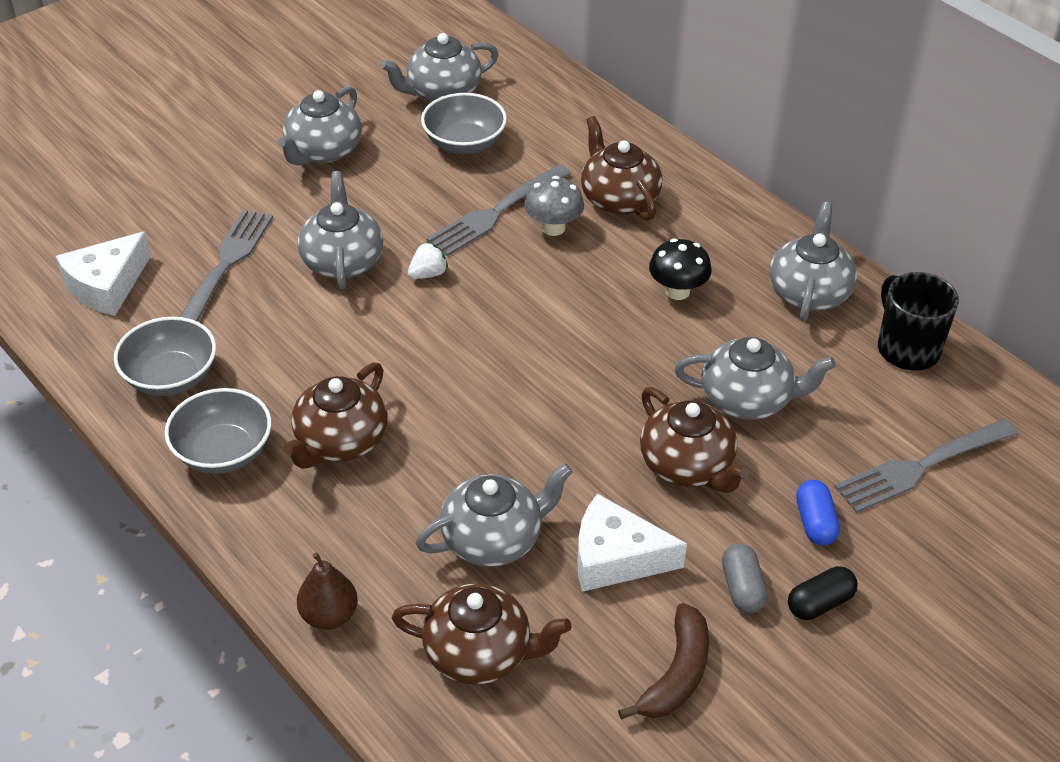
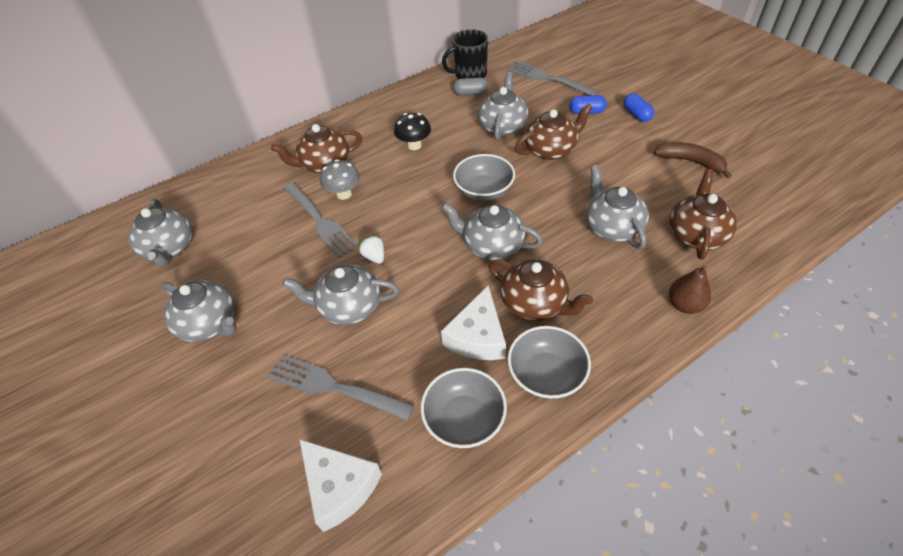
camera: 80 degrees left, 5 degrees up
(464, 143) = (237, 236): grey bowl -> grey bowl (484, 191)
(615, 557) = (618, 179): white cheese -> white cheese (478, 336)
(742, 588) = (631, 137): grey capsule -> grey capsule (470, 93)
(809, 292) = (424, 100): grey teapot -> grey teapot (492, 245)
(820, 603) = (636, 115): black capsule -> blue capsule
(921, 466) = (548, 78): grey fork -> grey fork turned 150 degrees clockwise

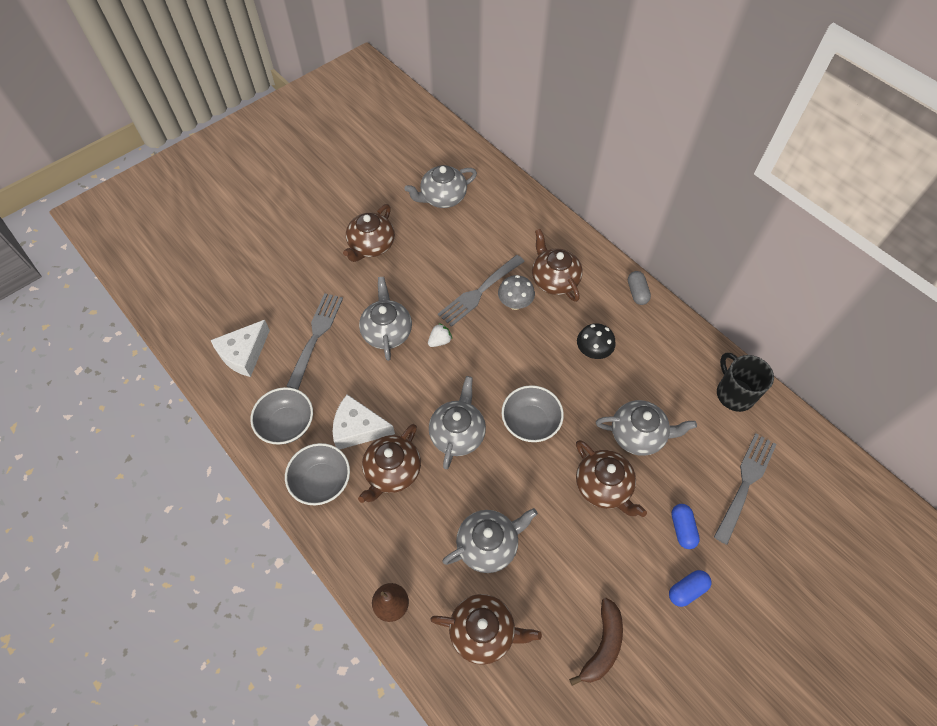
camera: 80 degrees right, 10 degrees up
(210, 323) = (371, 246): grey teapot -> brown teapot
(470, 93) = (695, 397): grey capsule -> grey capsule (637, 292)

